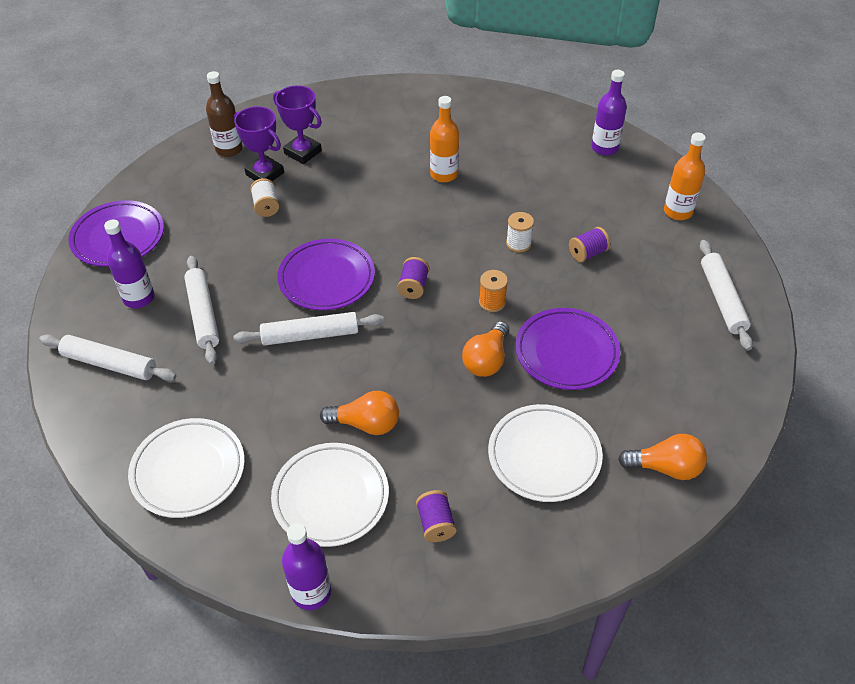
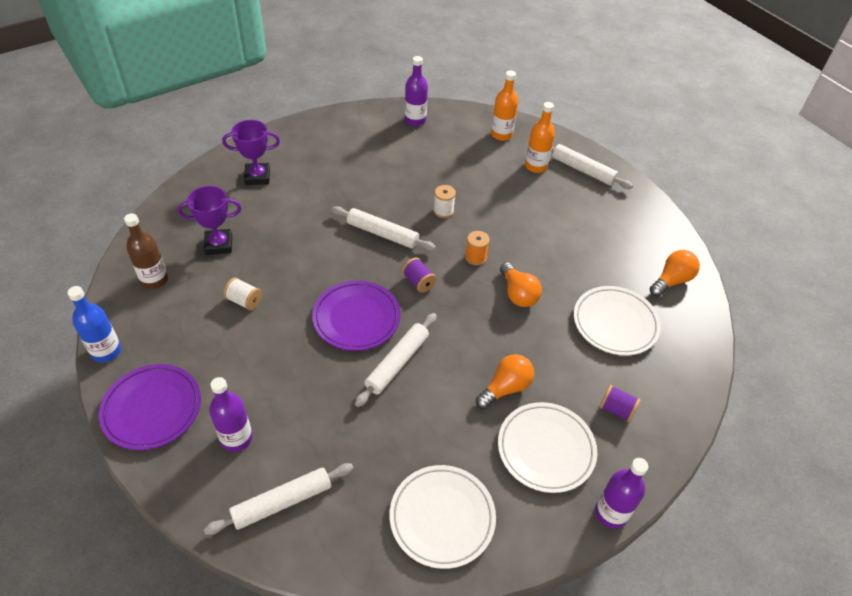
camera: 50 degrees left, 0 degrees up
(141, 178) = (106, 351): none -> blue bottle
(203, 314) = (304, 409): white rolling pin -> white rolling pin (382, 234)
(265, 174) = (210, 279): purple trophy -> purple trophy (257, 177)
(444, 174) = (340, 197): orange bottle -> orange bottle (536, 166)
(566, 352) = (551, 256): purple plate -> none
(587, 253) = (487, 190): purple spool -> none

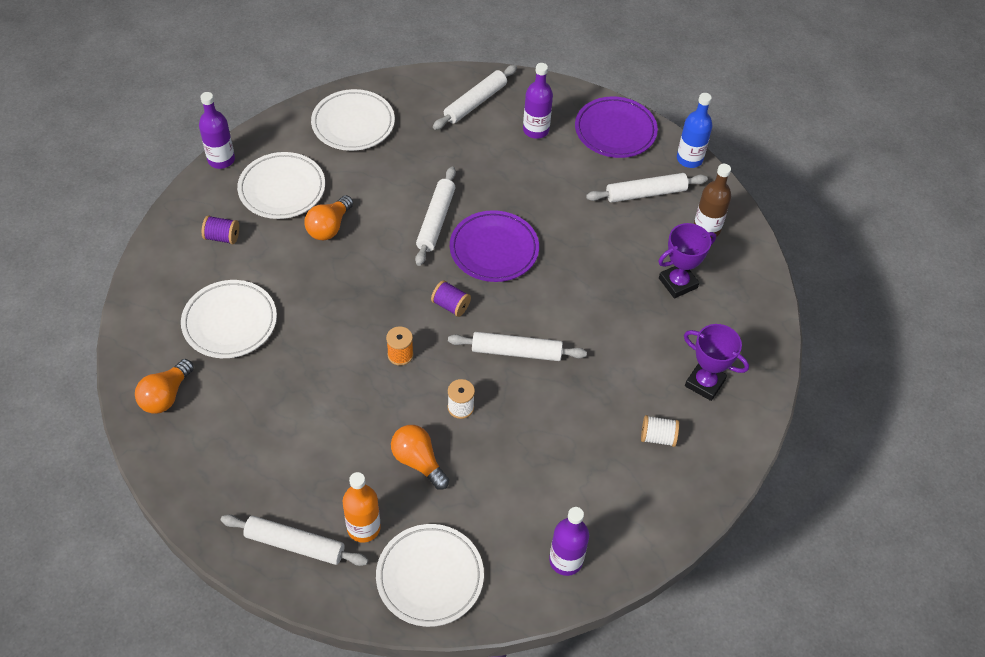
camera: 160 degrees right, 5 degrees up
(180, 329) = (645, 193): none -> white rolling pin
(244, 301) = (609, 234): white spool -> white spool (658, 437)
(257, 177) = (704, 383): purple trophy -> purple trophy turned 60 degrees clockwise
(501, 134) = (430, 577): orange bottle -> white plate
(518, 294) = (341, 324): orange light bulb -> orange light bulb (418, 461)

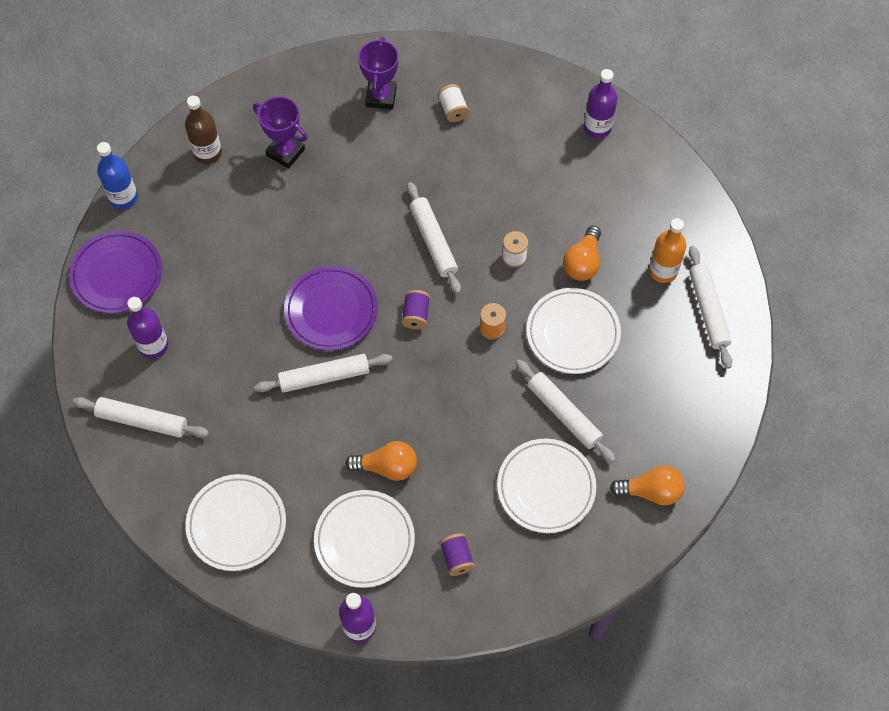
camera: 115 degrees left, 10 degrees up
(430, 577) = (670, 207): white plate -> white plate (572, 333)
(645, 193) = (189, 216): white rolling pin -> white rolling pin (564, 414)

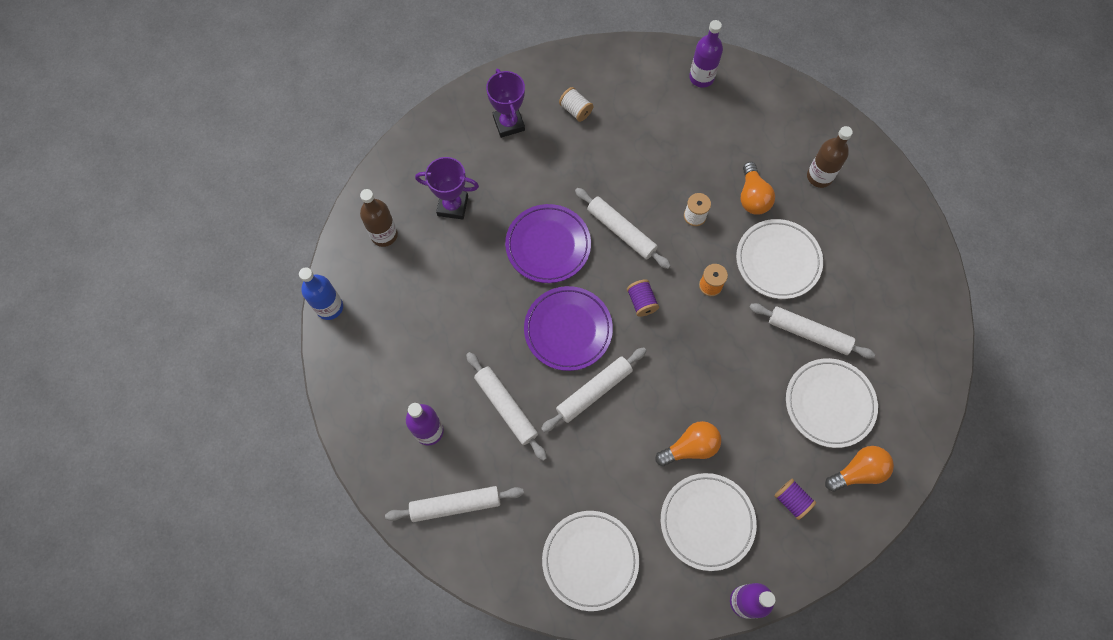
camera: 25 degrees left, 5 degrees up
(117, 275) = (361, 380): purple plate -> purple plate (548, 245)
(651, 491) = (913, 368): orange light bulb -> orange light bulb (858, 472)
(663, 271) = (819, 176): orange bottle -> brown bottle
(708, 310) = (873, 194): white rolling pin -> white rolling pin (506, 407)

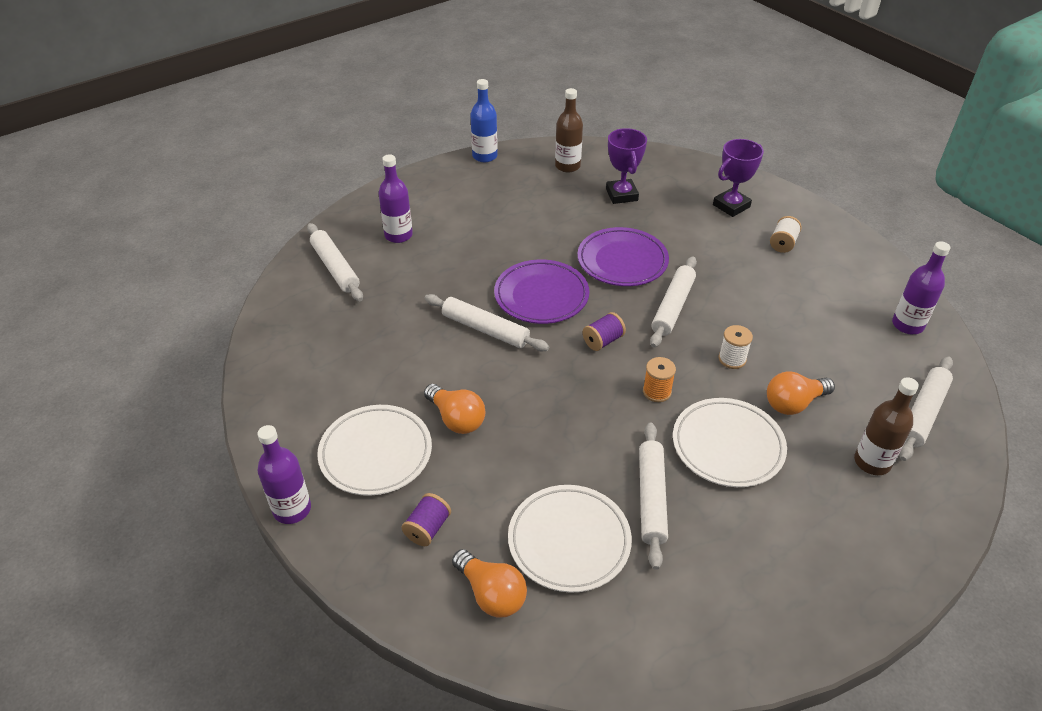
camera: 70 degrees right, 25 degrees down
(506, 407) = (441, 275): white rolling pin -> white rolling pin (923, 413)
(590, 560) = (307, 369): white plate -> none

